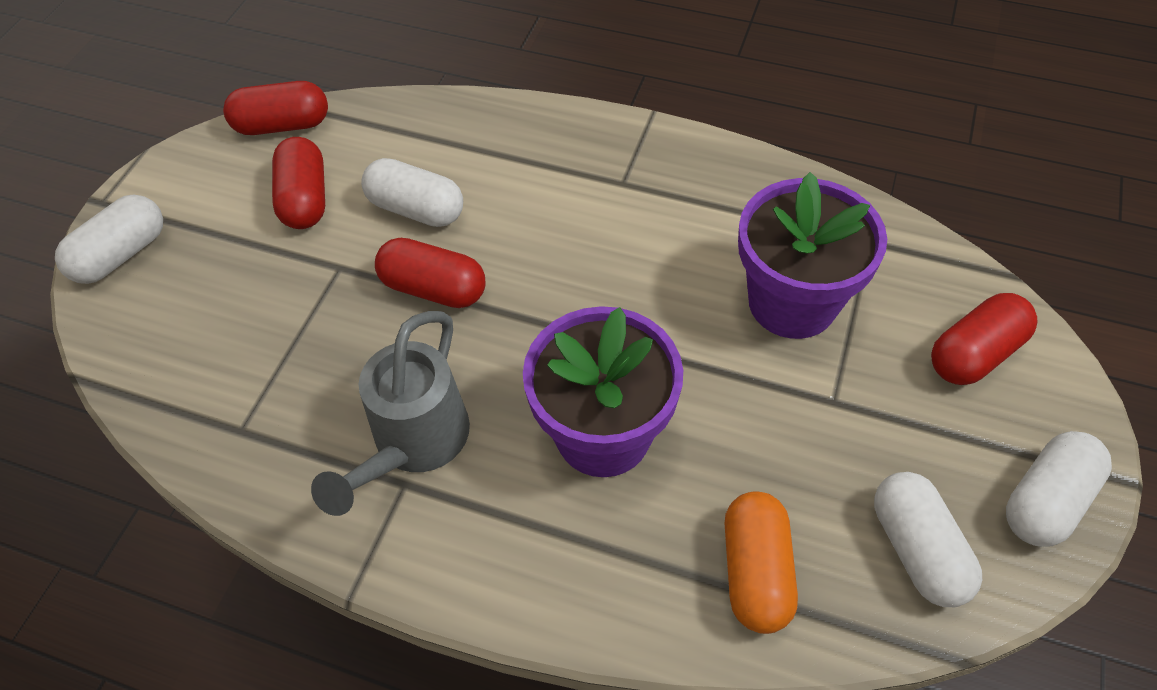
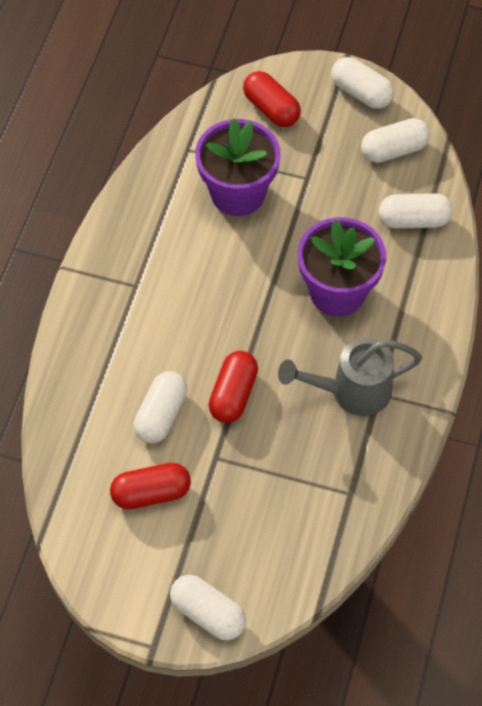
camera: 95 degrees left, 5 degrees up
(282, 125) = (70, 526): red capsule -> none
(414, 443) = (352, 391): grey watering can -> grey watering can turned 150 degrees clockwise
(755, 571) = (413, 220): orange capsule -> white capsule

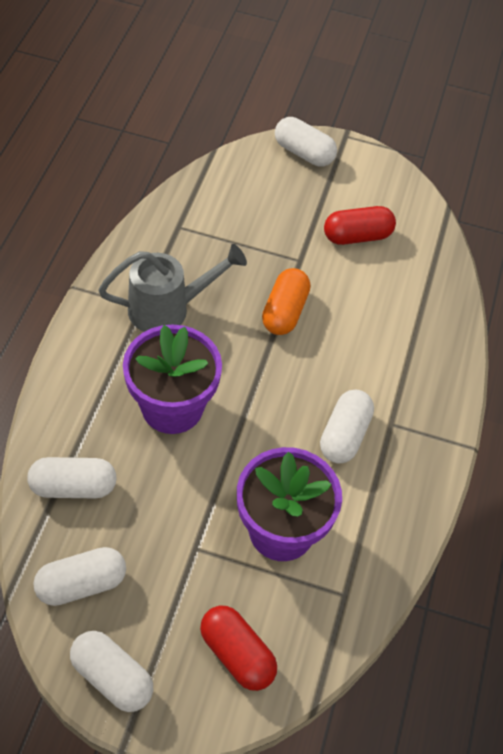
camera: 175 degrees right, 5 degrees down
(161, 415) = (353, 298): white capsule -> white capsule (344, 435)
(233, 394) = (284, 311): red capsule -> orange capsule

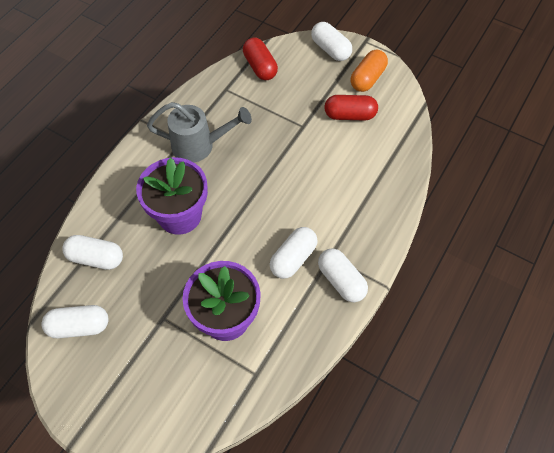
camera: 20 degrees right, 5 degrees up
(112, 677) = (78, 396): white capsule -> white capsule (341, 280)
(237, 654) = (166, 400): red capsule -> red capsule (260, 67)
(284, 311) = (279, 161): orange capsule -> orange capsule (367, 78)

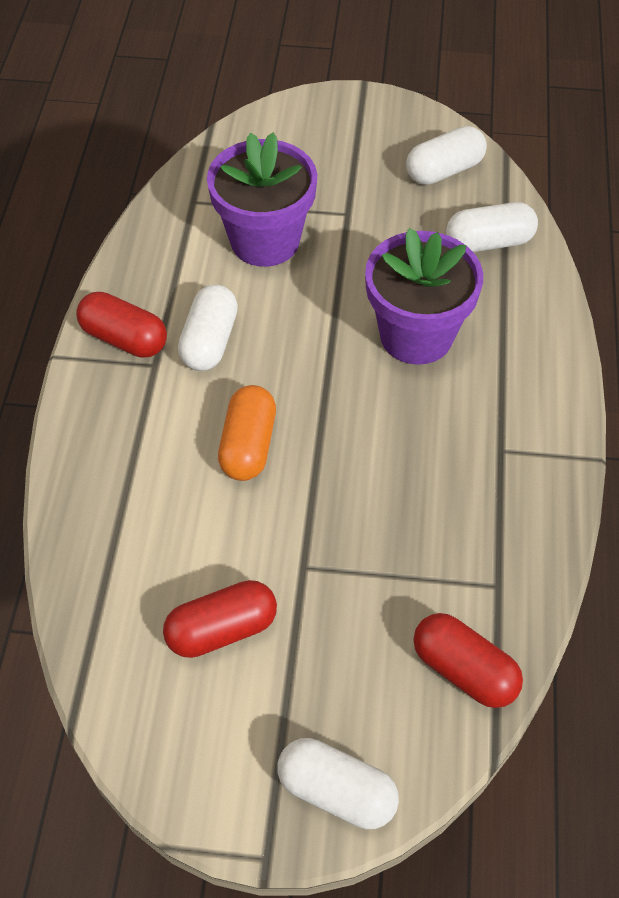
camera: 155 degrees right, 5 degrees down
(199, 146) = (465, 452): grey watering can -> none
(341, 280) = (124, 339): white capsule -> red capsule
(367, 78) = (219, 742): orange capsule -> orange capsule (248, 445)

